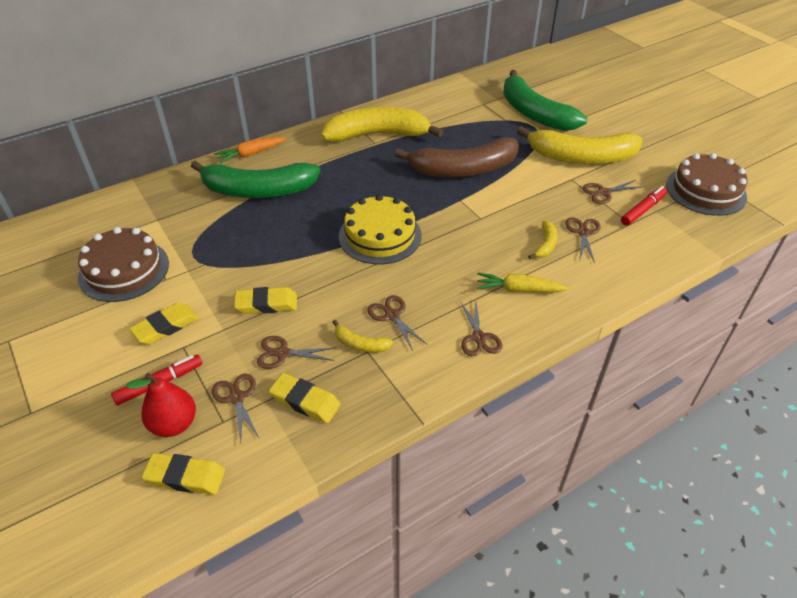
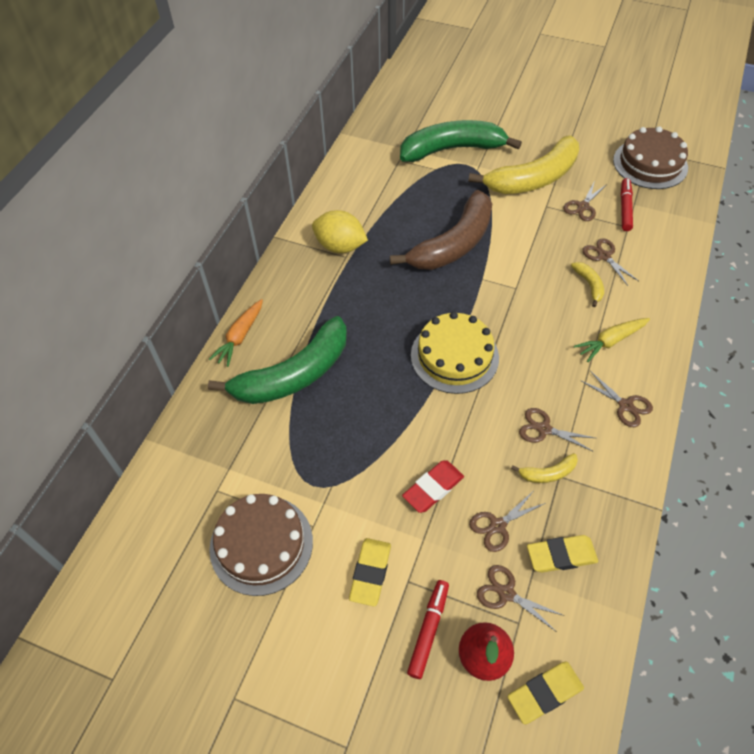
camera: 35 degrees left, 10 degrees up
(266, 304) = (433, 488): yellow eraser -> red eraser
(377, 135) = (340, 246): yellow banana -> yellow lemon
(534, 113) = (452, 149): green banana -> green banana turned 150 degrees clockwise

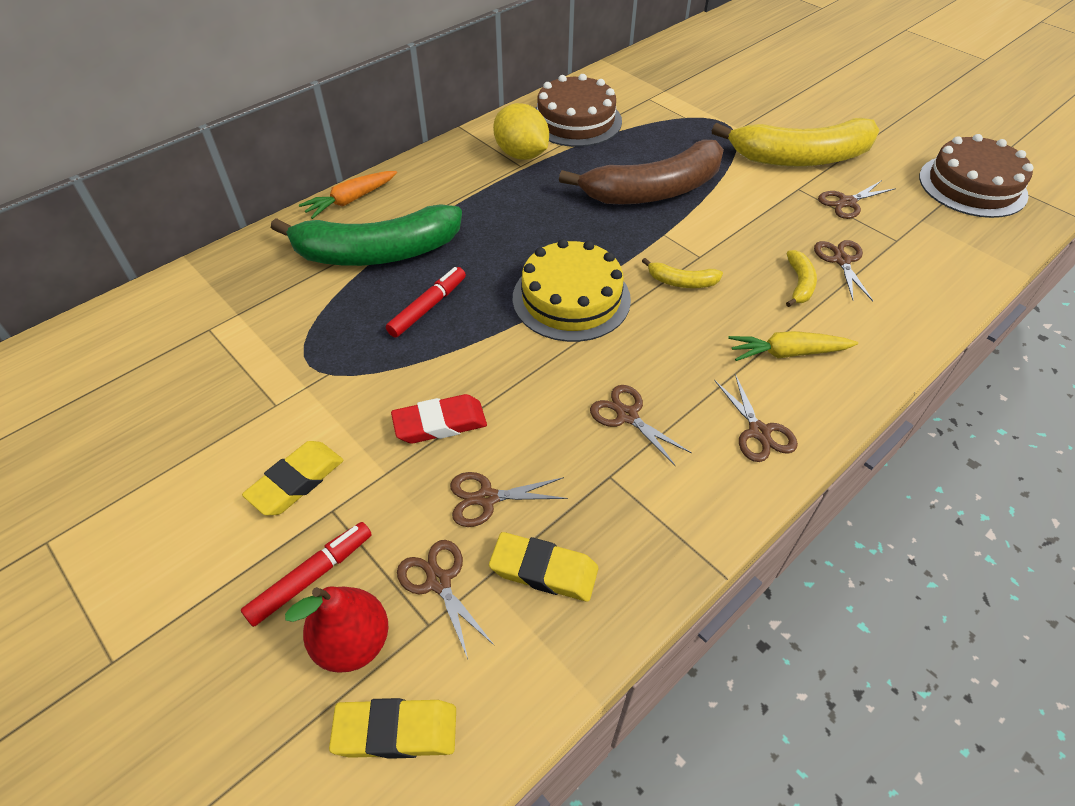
camera: 25 degrees right, 5 degrees down
(261, 544) = (207, 399): brown cake -> brown cake (575, 120)
(452, 149) = (718, 105): green banana -> none
(547, 473) = (596, 466): yellow banana -> yellow banana (681, 282)
(625, 208) = (905, 220): red marker -> red marker (428, 307)

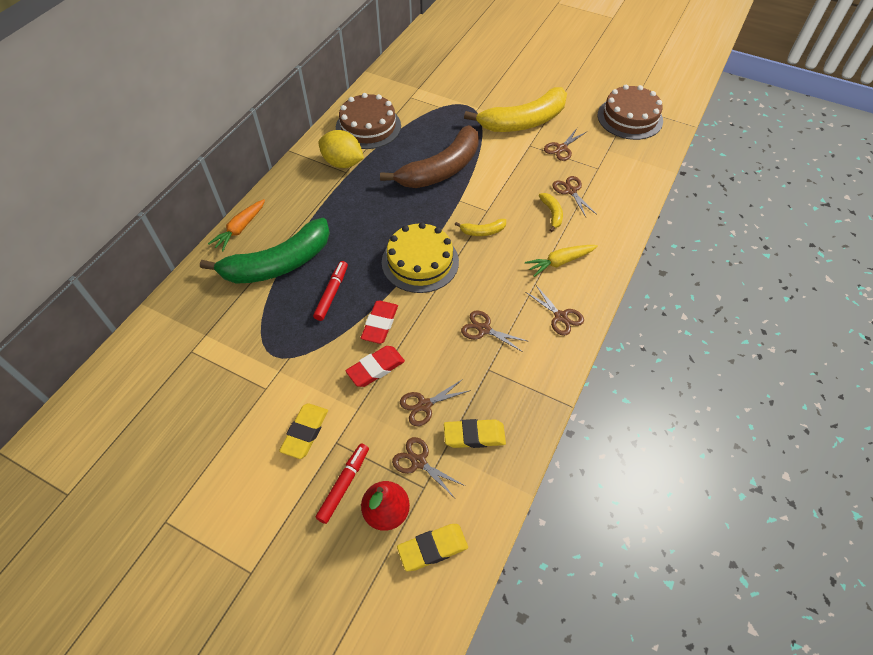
camera: 20 degrees left, 5 degrees up
(475, 365) = (380, 324): none -> red eraser

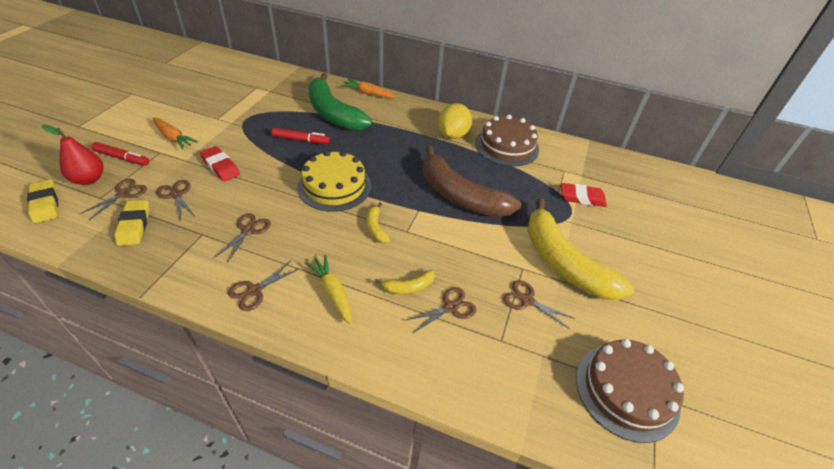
camera: 80 degrees right, 10 degrees down
(305, 432) = (173, 138): yellow eraser -> orange carrot
(380, 324) = (265, 166): red eraser -> red eraser (582, 198)

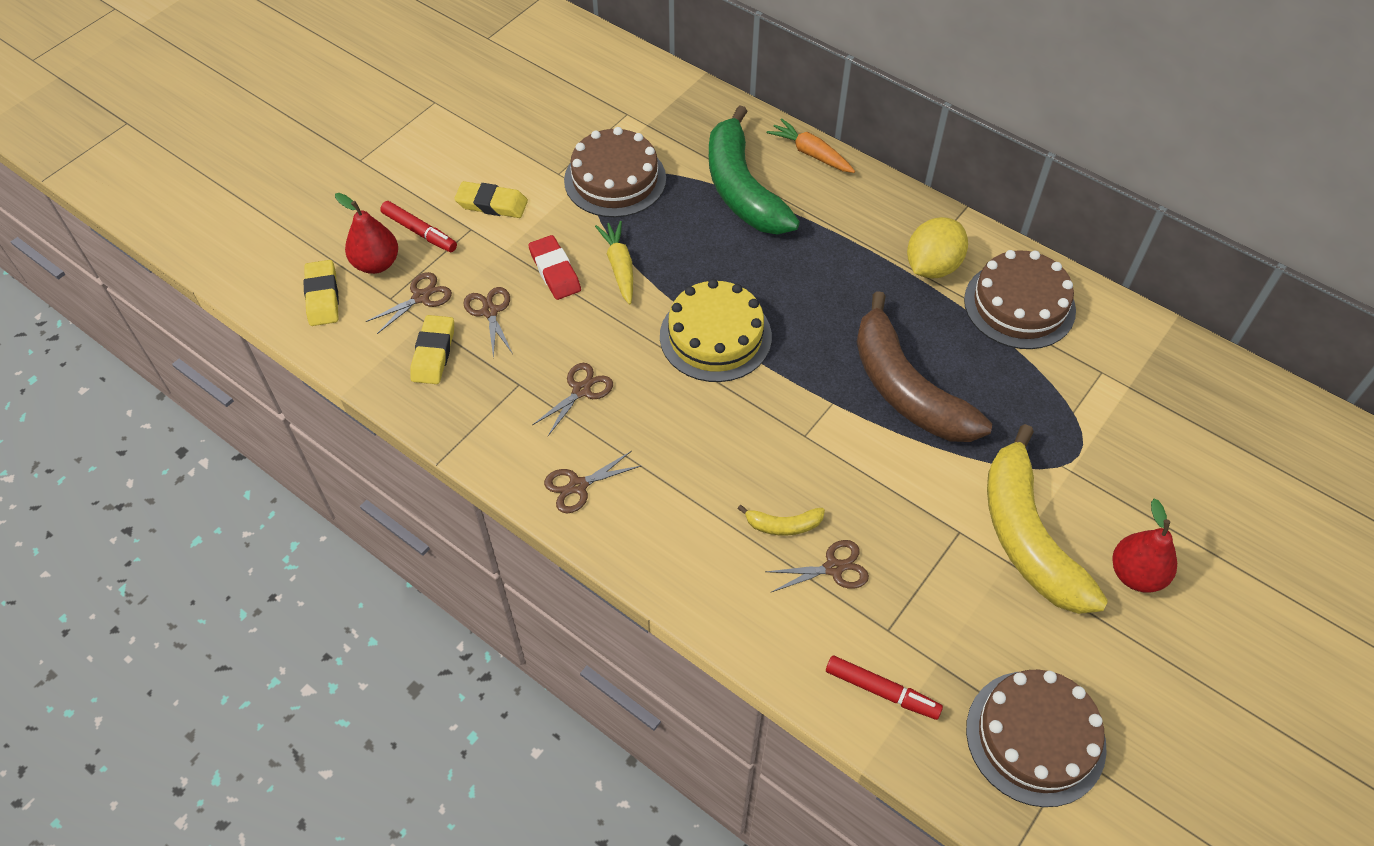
camera: 20 degrees right, 10 degrees up
(173, 138) = (492, 204): orange carrot -> yellow eraser
(254, 117) = (615, 179): none -> brown cake
(301, 140) = (680, 238): red marker -> red marker (882, 691)
(333, 292) = (678, 511): yellow carrot -> yellow carrot (619, 267)
(375, 228) = (760, 421): yellow banana -> none
(527, 300) = (947, 582): brown scissors -> none
(582, 198) = (1109, 430): red eraser -> none
(635, 271) = (1136, 574): none -> red pear

